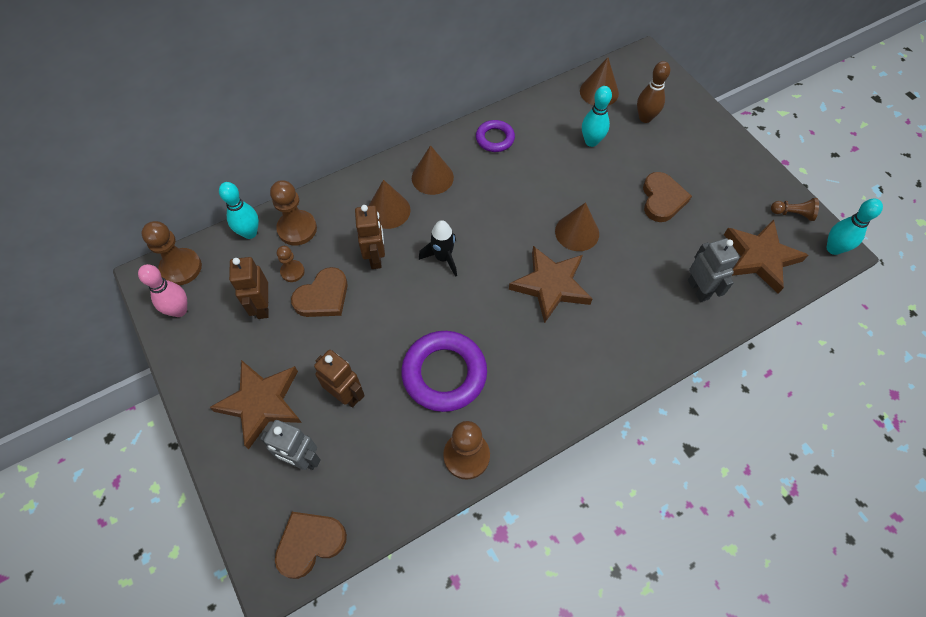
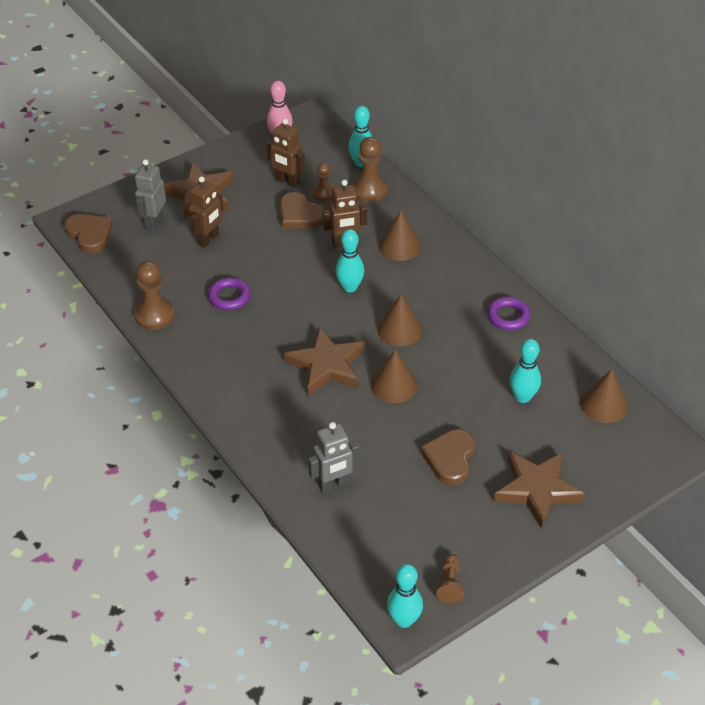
camera: 85 degrees right, 15 degrees down
(181, 268) = (320, 131): brown pawn -> none
(262, 306) = (287, 181): brown robot -> brown robot turned 135 degrees counterclockwise
(432, 177) = (445, 272): brown cone -> brown cone (399, 329)
(443, 258) = (349, 287): black rocket -> turquoise bowling pin
(444, 373) = (229, 297): purple ring -> purple ring, size x0.56
(645, 118) = (572, 447): brown bowling pin -> none
(662, 199) = (450, 458): brown heart -> brown heart turned 105 degrees clockwise
(760, 258) = (381, 544): brown star -> brown star (537, 490)

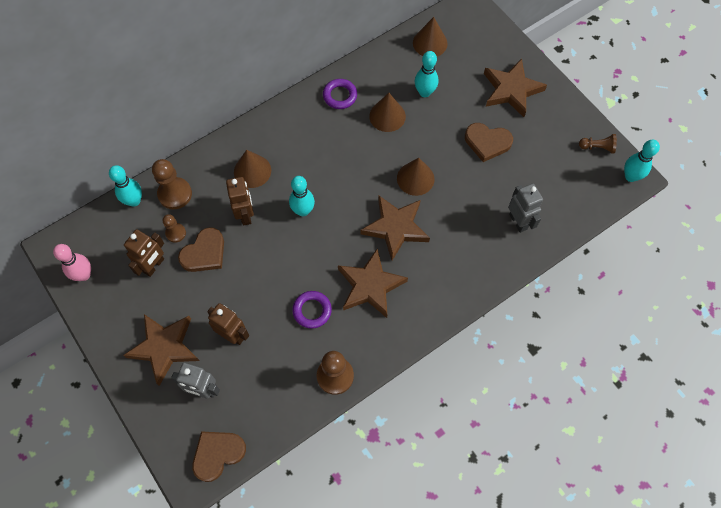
camera: 90 degrees left, 20 degrees up
(254, 343) = (370, 286): none -> brown star
(399, 329) = (354, 173): brown cone -> brown cone (387, 116)

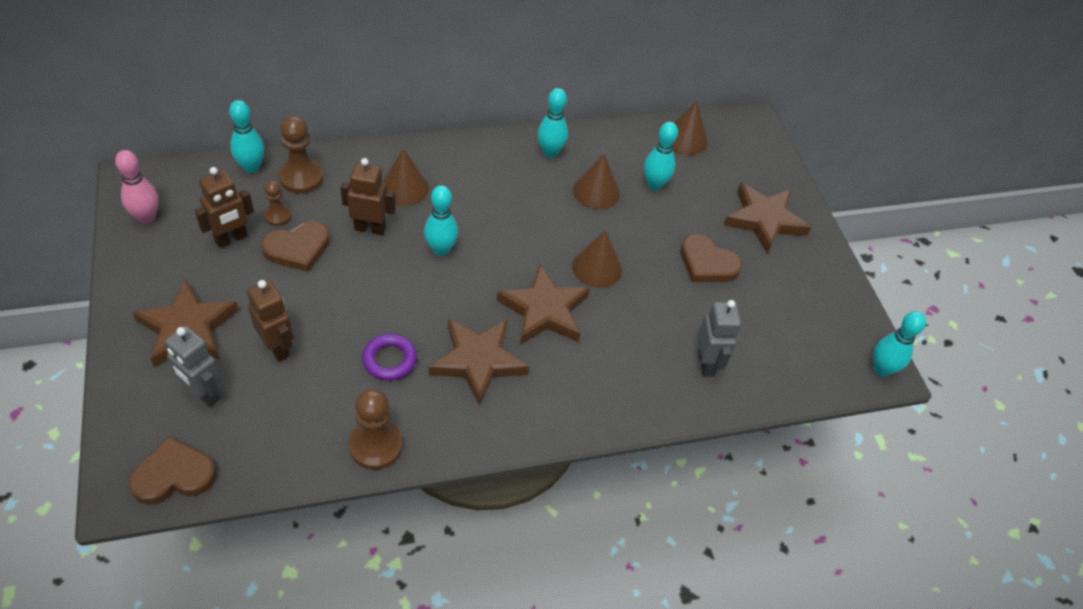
camera: 15 degrees right, 15 degrees down
(245, 215) = (370, 228): brown robot -> brown robot turned 90 degrees counterclockwise
(340, 96) = (550, 152): purple ring -> turquoise bowling pin
(597, 147) = (850, 320): brown pawn -> none

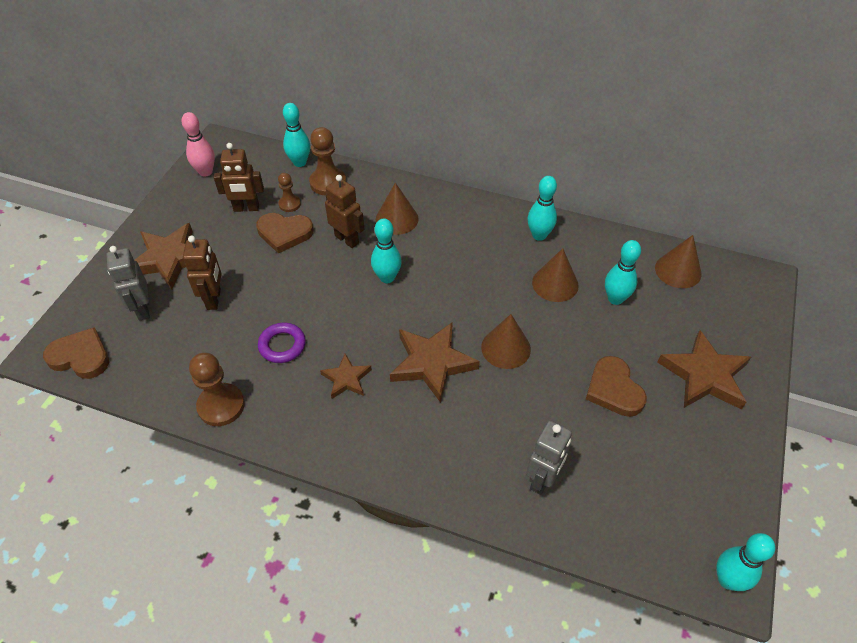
camera: 40 degrees right, 0 degrees up
(478, 361) = (346, 379): brown star -> brown star, size x0.56

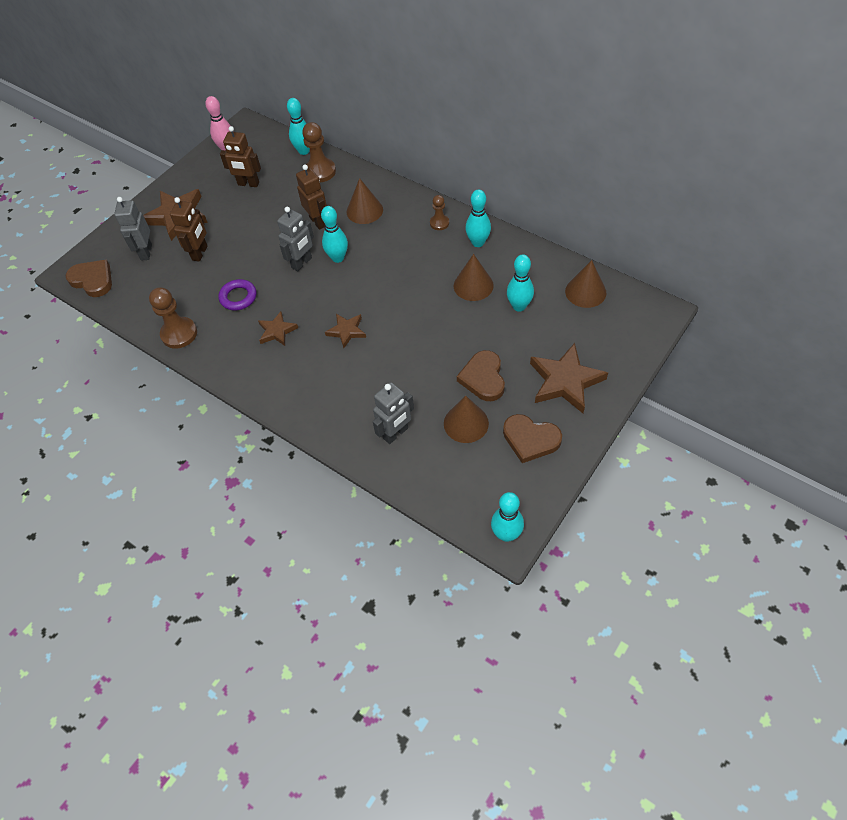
camera: 20 degrees right, 5 degrees up
(284, 233) = (271, 209): brown heart -> brown heart (530, 439)
(289, 204) = (283, 185): brown pawn -> brown pawn (439, 223)
(346, 290) = (302, 263): none -> grey robot
(432, 363) = (346, 331): brown star -> brown star, size x0.56
(506, 348) = (410, 330): brown cone -> brown cone (466, 423)

